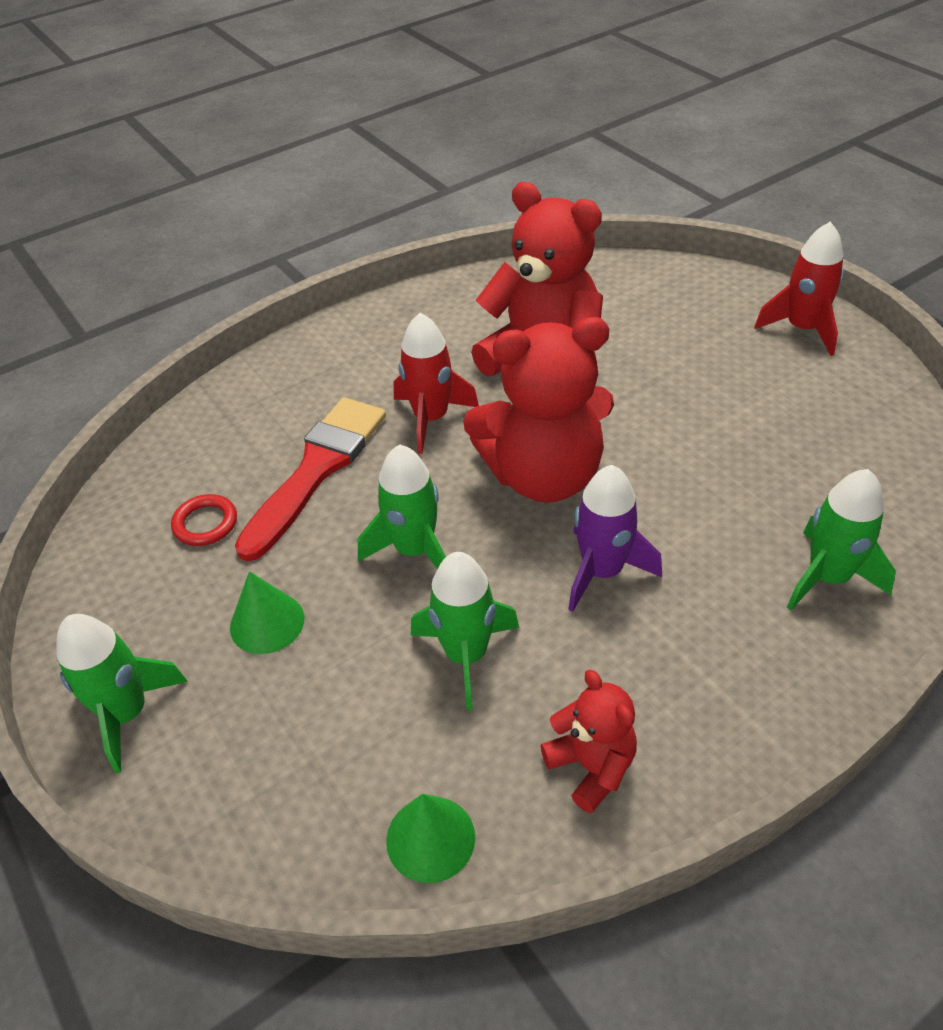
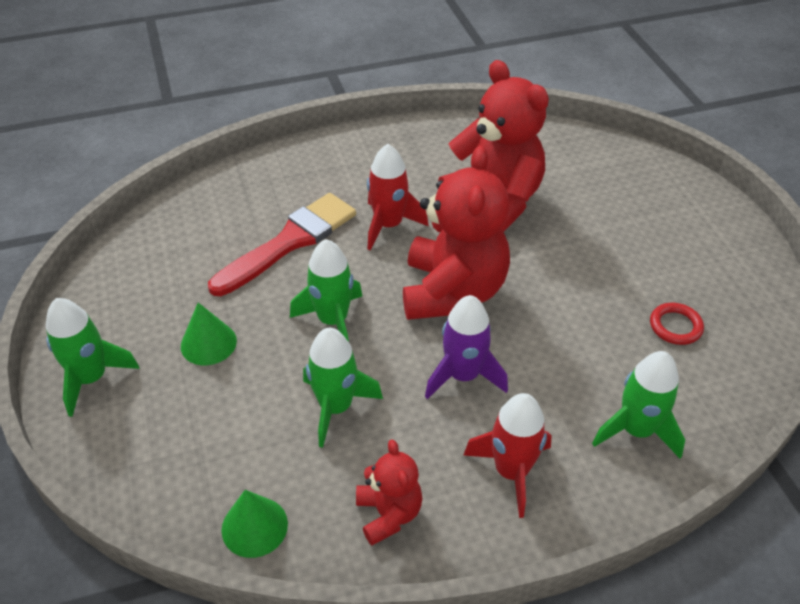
camera: 15 degrees right, 0 degrees up
(205, 523) = (196, 260): red ring -> red ring (675, 326)
(543, 476) = (452, 291): red teddy bear -> red teddy bear turned 90 degrees counterclockwise
(802, 329) = (716, 228): red rocket -> red rocket (511, 471)

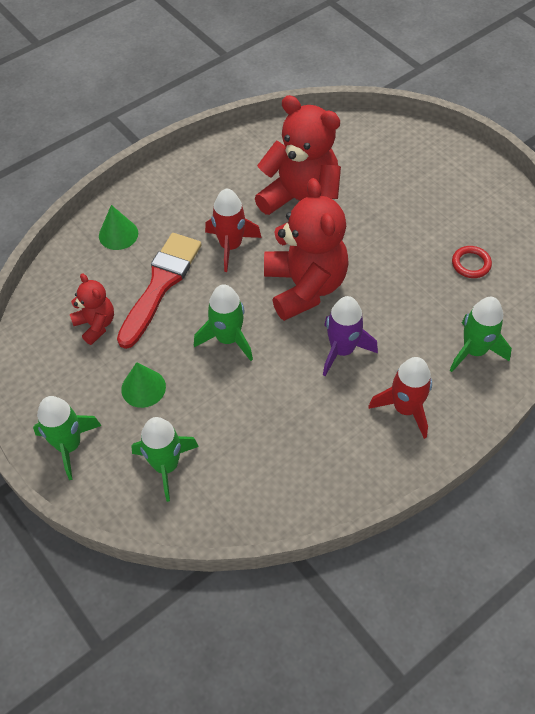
camera: 20 degrees left, 10 degrees up
(254, 526) = (251, 509): green cone -> green cone (118, 234)
(336, 407) = (264, 404): green rocket -> green rocket (166, 466)
(389, 514) = (338, 467): red teddy bear -> red teddy bear (96, 325)

